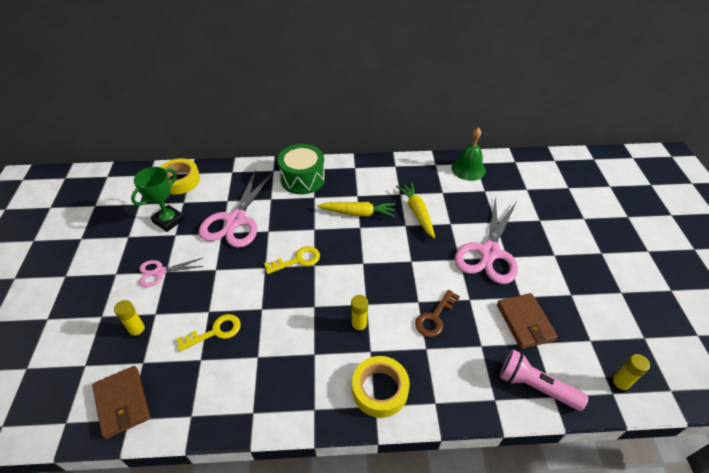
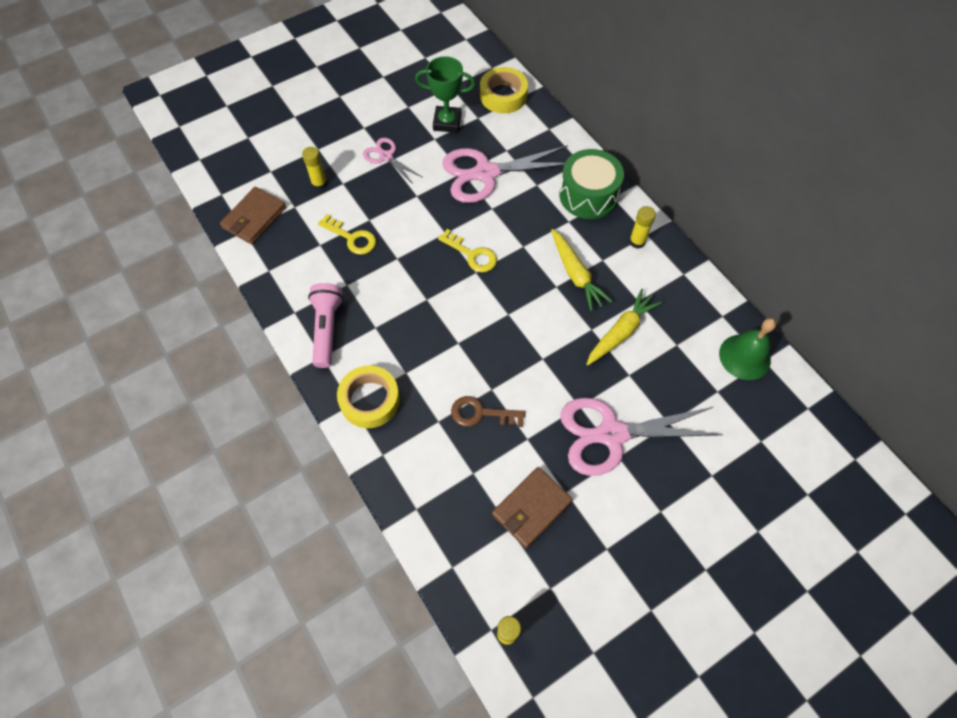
camera: 60 degrees right, 15 degrees up
(359, 326) = (427, 349): yellow glue stick -> yellow glue stick (637, 241)
(535, 387) = (453, 544): pink flashlight -> pink flashlight (326, 329)

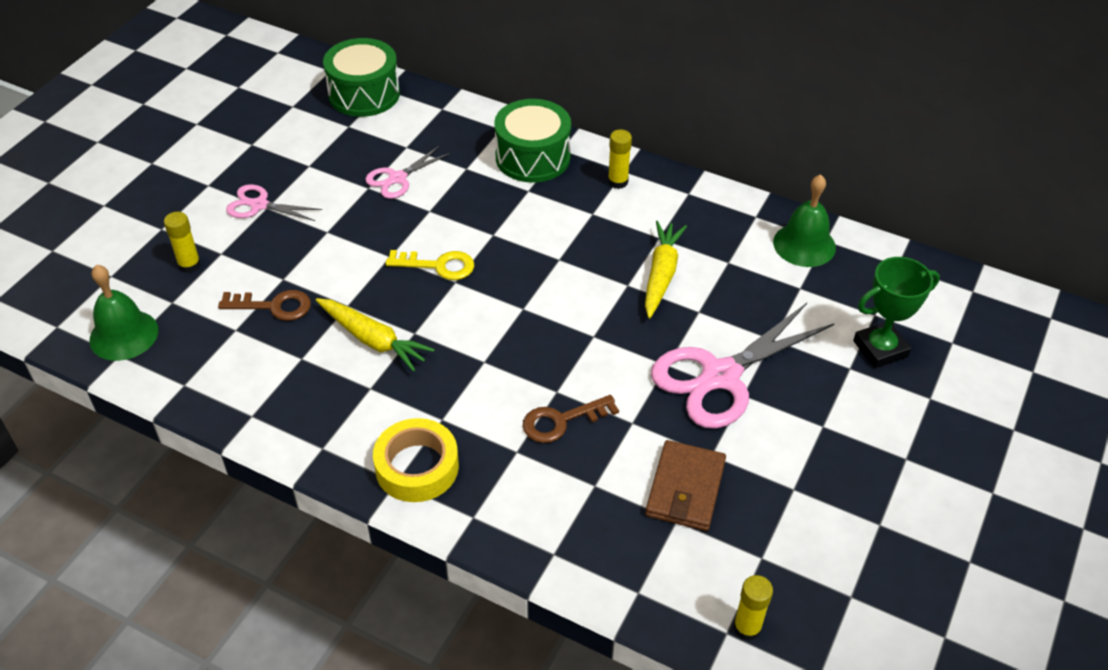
camera: 30 degrees left, 15 degrees down
(254, 218) = (124, 335): brown wallet -> green bell
(326, 329) = (308, 416): pink flashlight -> none
(352, 238) = (273, 306): yellow key -> brown key
(447, 122) = (313, 143): green trophy -> green trophy (880, 349)
(485, 173) = (397, 178): pink scissors -> pink scissors, size x0.52
(503, 96) = (364, 94): yellow tape -> green drum
(576, 274) = (573, 239): yellow carrot -> yellow carrot (373, 340)

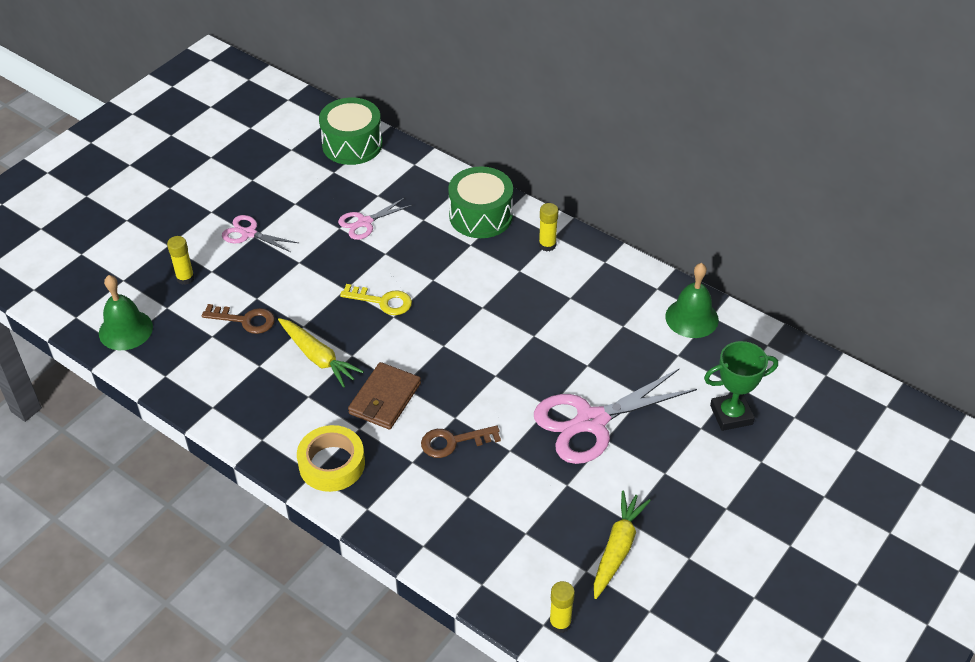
camera: 10 degrees right, 0 degrees up
(661, 274) = (564, 330): yellow carrot -> yellow carrot (617, 548)
(685, 489) = (539, 509): brown wallet -> brown wallet (385, 399)

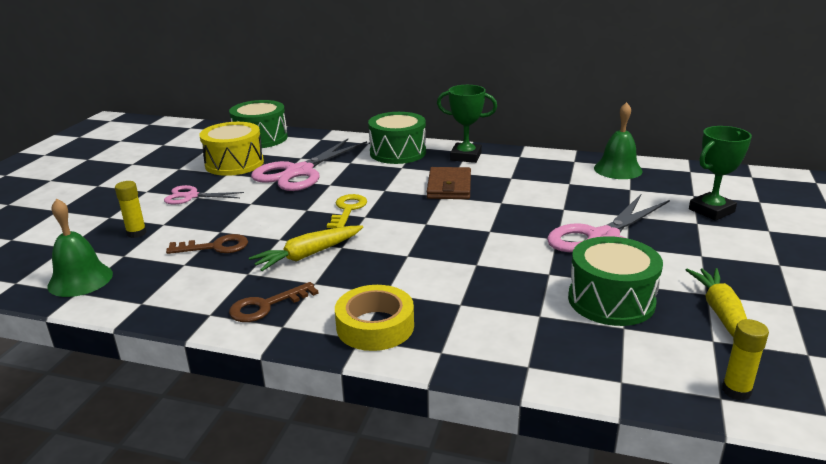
camera: 20 degrees left, 20 degrees down
(308, 187) = (234, 163): none -> yellow drum
(318, 357) = (308, 255): yellow carrot -> yellow carrot turned 120 degrees clockwise
(364, 222) = (299, 172): pink scissors -> pink scissors, size x1.91
(382, 301) = (347, 210): yellow key -> yellow key turned 75 degrees counterclockwise
(385, 399) = (397, 267): brown wallet -> brown wallet (449, 187)
(453, 442) = (489, 280): brown key -> brown key (266, 306)
(538, 500) = (611, 300): none -> green drum
(547, 245) = (466, 156): yellow glue stick -> green trophy

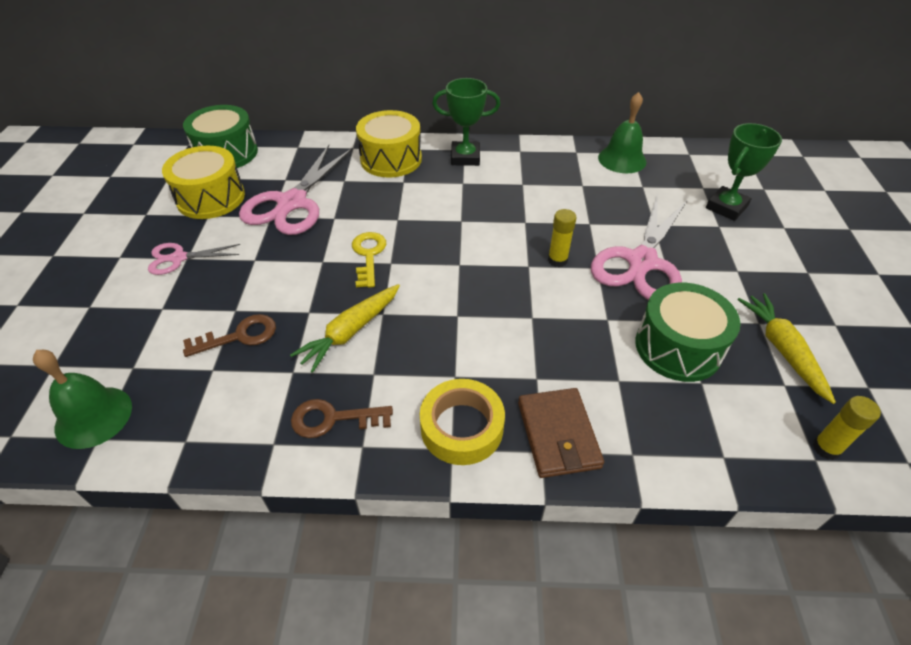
camera: 15 degrees left, 20 degrees up
(136, 233) = (134, 328): yellow glue stick -> yellow glue stick (557, 260)
(266, 306) = (333, 419): brown key -> brown key turned 45 degrees clockwise
(398, 152) = (391, 159): green drum -> yellow drum
(449, 187) = (464, 205): brown wallet -> brown wallet (558, 435)

